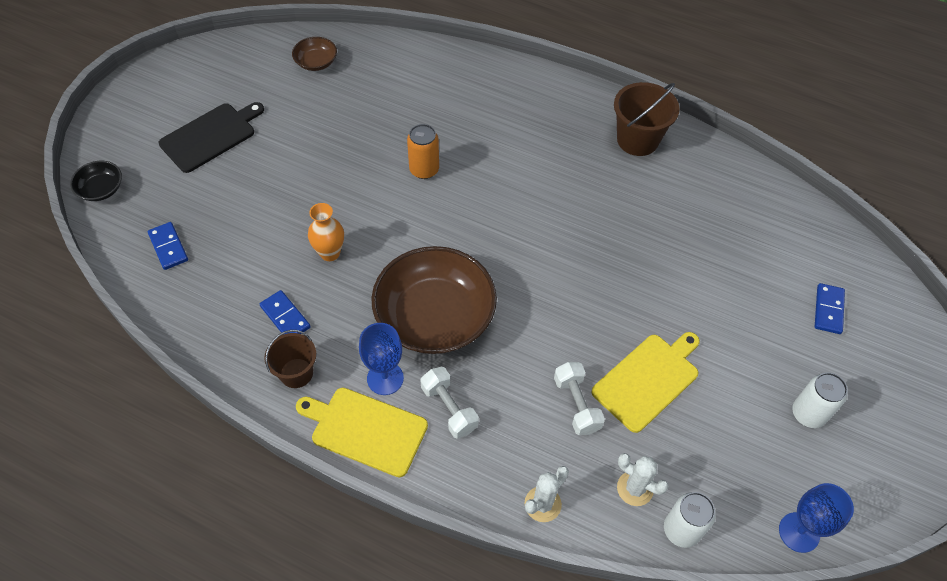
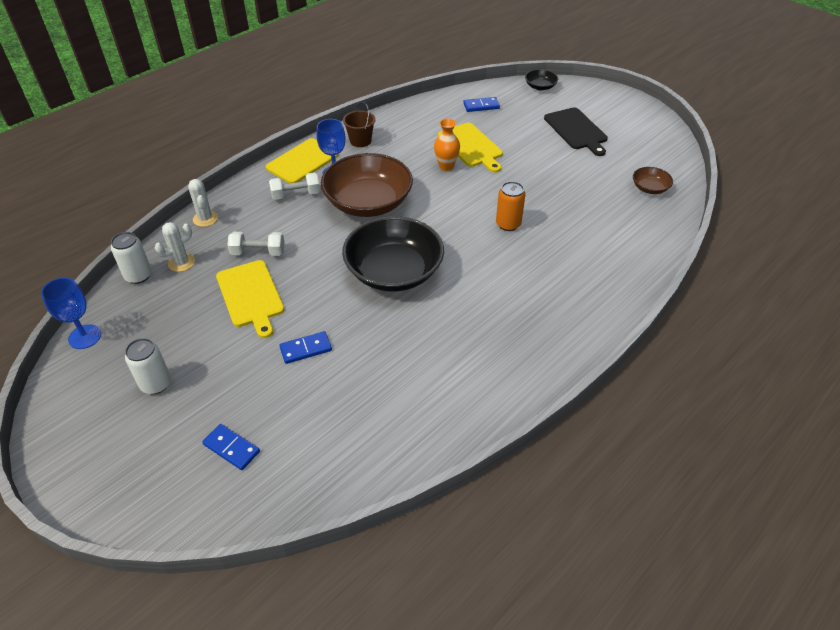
camera: 110 degrees right, 10 degrees down
(276, 236) = (471, 146): none -> yellow cutting board
(285, 317) = (404, 142): blue domino -> blue domino (306, 349)
(545, 253) = (394, 271): none -> black bowl
(637, 140) = (497, 375): brown bucket -> none

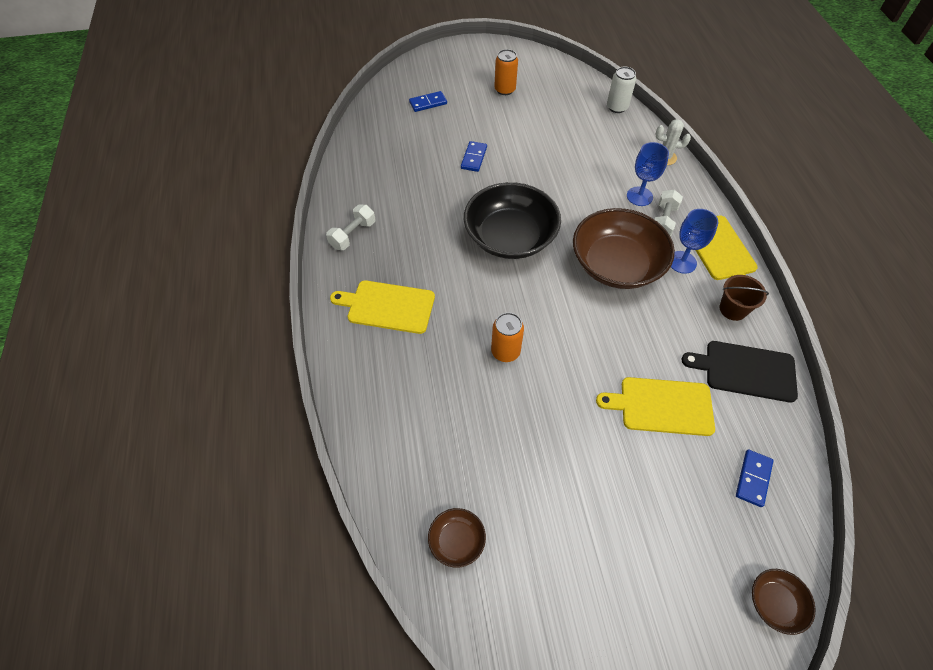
camera: 125 degrees right, 10 degrees up
(85, 337) = (572, 73): blue goblet -> blue goblet (639, 196)
(156, 384) = (505, 90): white can -> orange can
(181, 263) = (616, 130): white cactus -> none
(251, 296) = (550, 151): yellow cutting board -> yellow cutting board (387, 306)
(258, 252) = (597, 171): white dumbbell -> white dumbbell (353, 235)
(446, 166) = (637, 358): orange vase -> none
(540, 87) = (775, 603): black bowl -> brown bowl
(576, 130) = (629, 558): black cutting board -> black cutting board (745, 370)

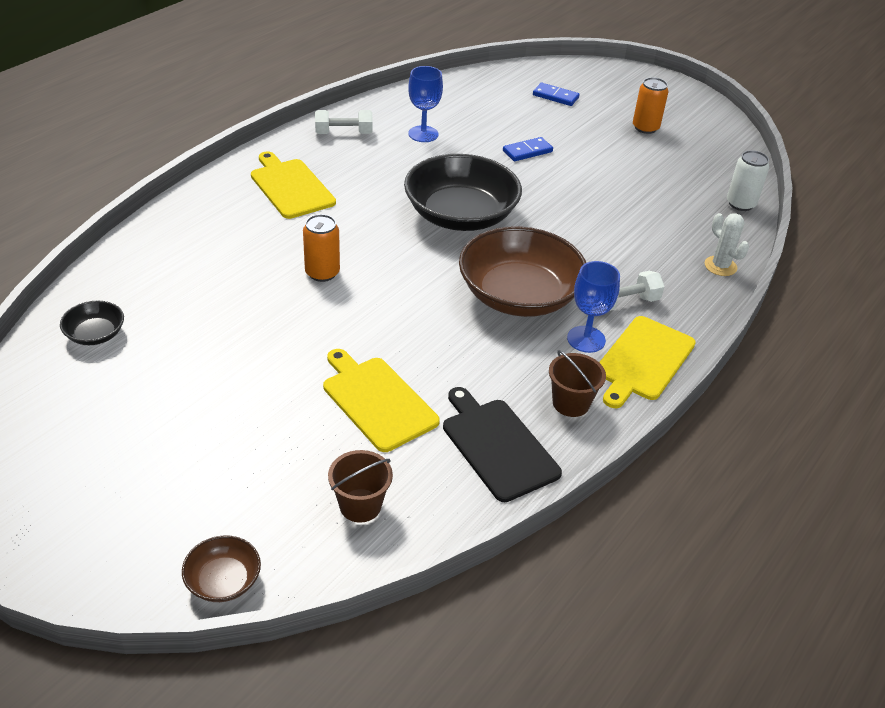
camera: 45 degrees right, 15 degrees down
(457, 541) = (95, 334): brown bowl -> black bowl
(639, 196) = (635, 272): blue goblet -> blue goblet (423, 134)
(753, 478) = (360, 505): blue domino -> brown bucket

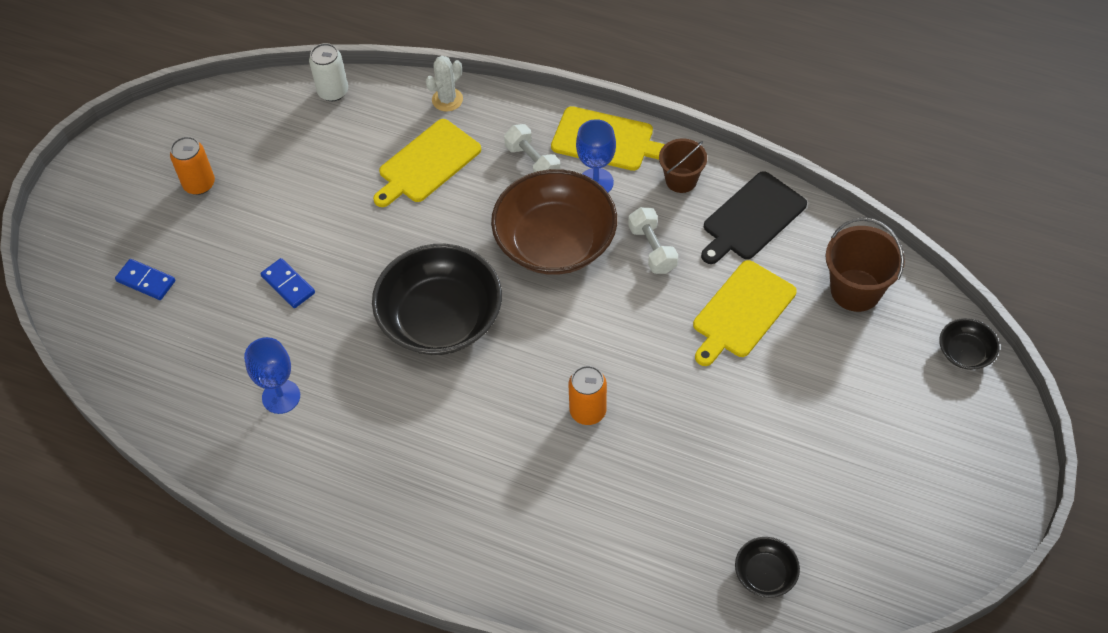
camera: 100 degrees left, 15 degrees up
(223, 580) = (965, 352): brown bowl -> black bowl
(290, 187) = (444, 497): yellow cutting board -> yellow cutting board (427, 163)
(343, 133) = (306, 482): white dumbbell -> white dumbbell (652, 249)
(360, 505) = (855, 290): brown bucket -> brown bucket, size x1.51
(555, 96) = (146, 281): blue domino -> blue domino turned 75 degrees counterclockwise

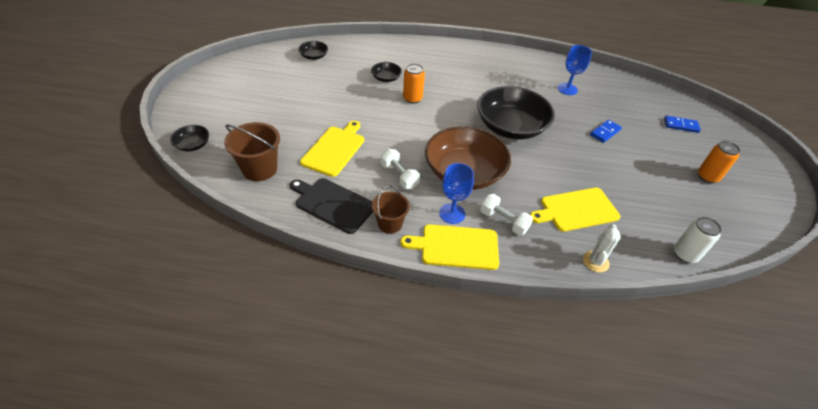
camera: 160 degrees right, 10 degrees down
(288, 284) = (605, 132): blue domino -> blue domino turned 75 degrees counterclockwise
(427, 163) = (576, 210): yellow cutting board -> yellow cutting board turned 135 degrees counterclockwise
(624, 477) = (386, 78): none -> black bowl
(752, 218) = (333, 204): black cutting board -> black cutting board turned 90 degrees counterclockwise

